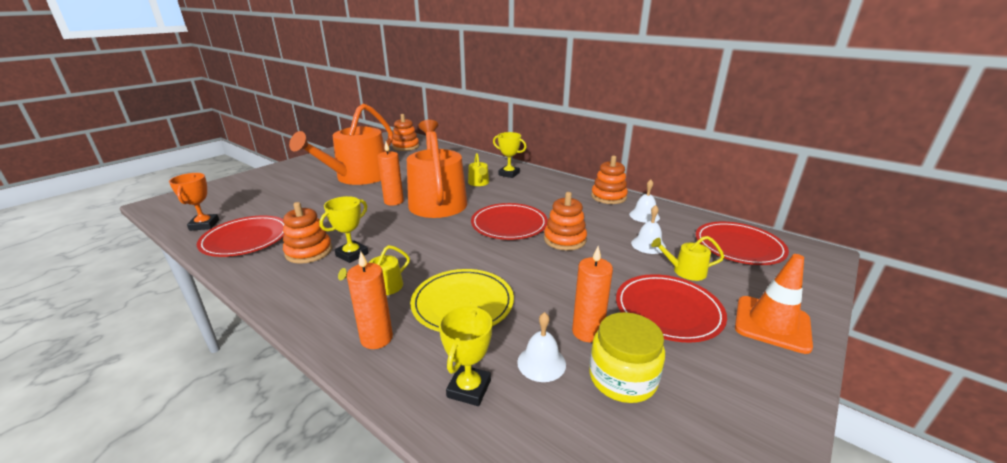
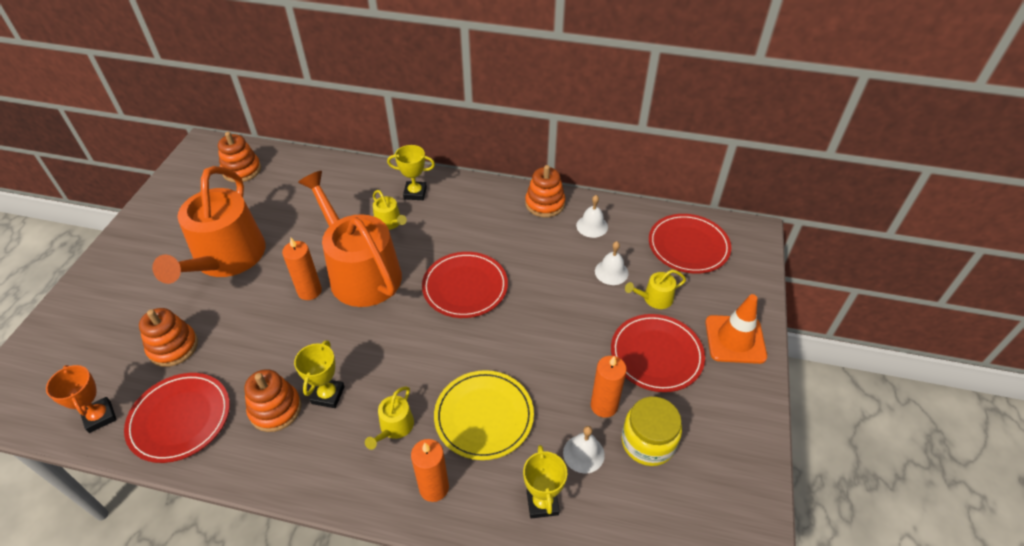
camera: 25 degrees left, 20 degrees up
(564, 240) = (532, 292): orange stacking toy -> orange stacking toy (173, 347)

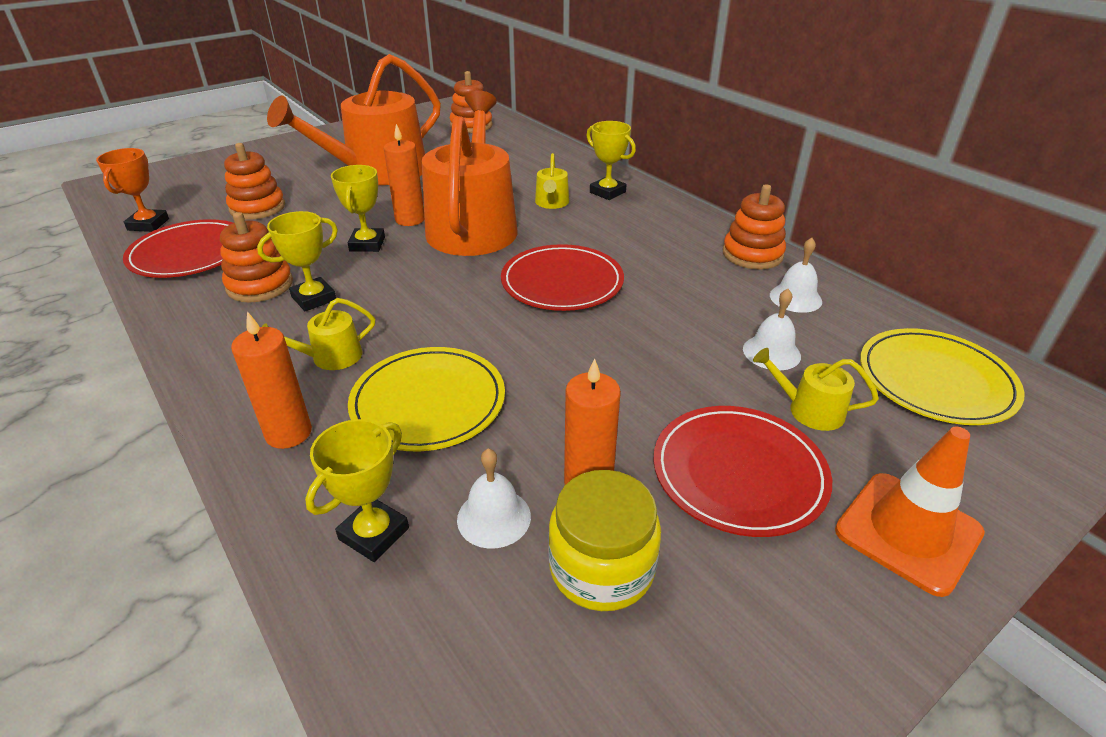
camera: 40 degrees right, 10 degrees down
(306, 330) = (367, 244): none -> yellow trophy
(688, 246) = (935, 380): red plate -> yellow plate

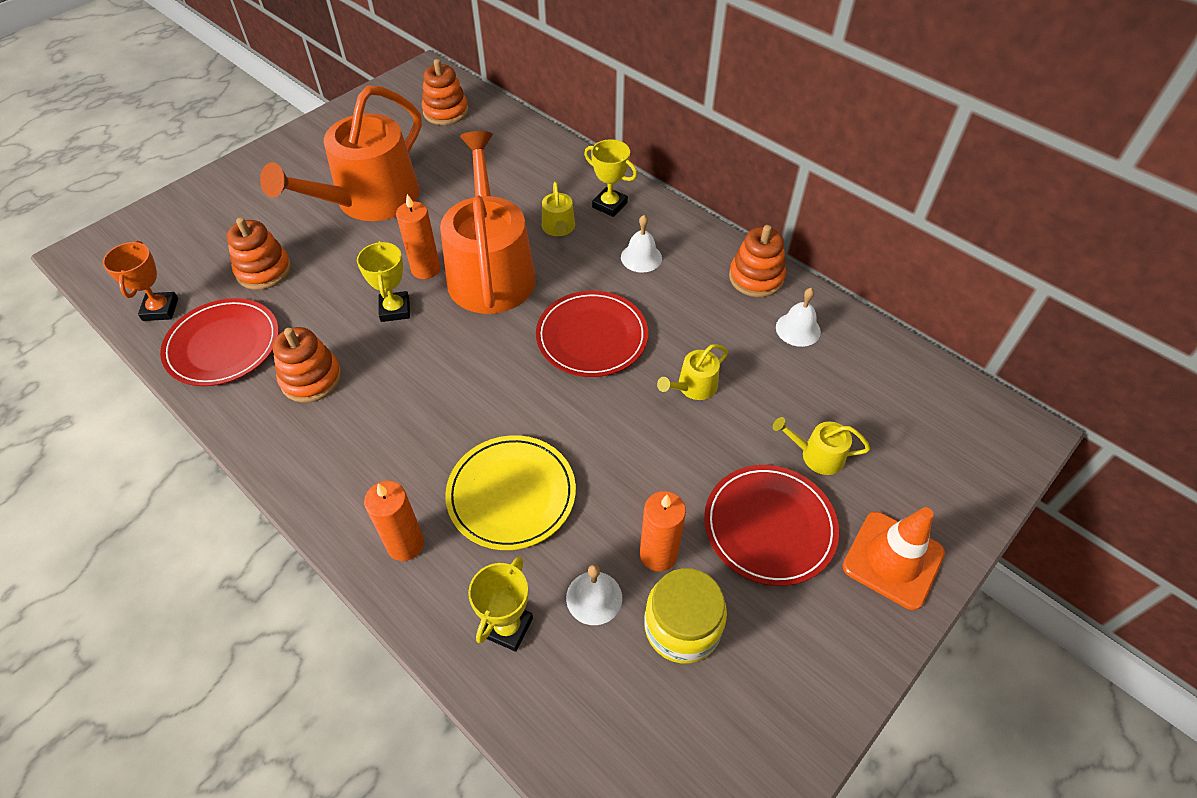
camera: 10 degrees left, 15 degrees up
(314, 298) = (369, 389): yellow trophy -> none
(330, 357) = (410, 457): yellow watering can -> yellow watering can (693, 387)
(771, 352) = (783, 397): white bell -> white bell (641, 257)
(935, 380) = (913, 409): yellow plate -> none

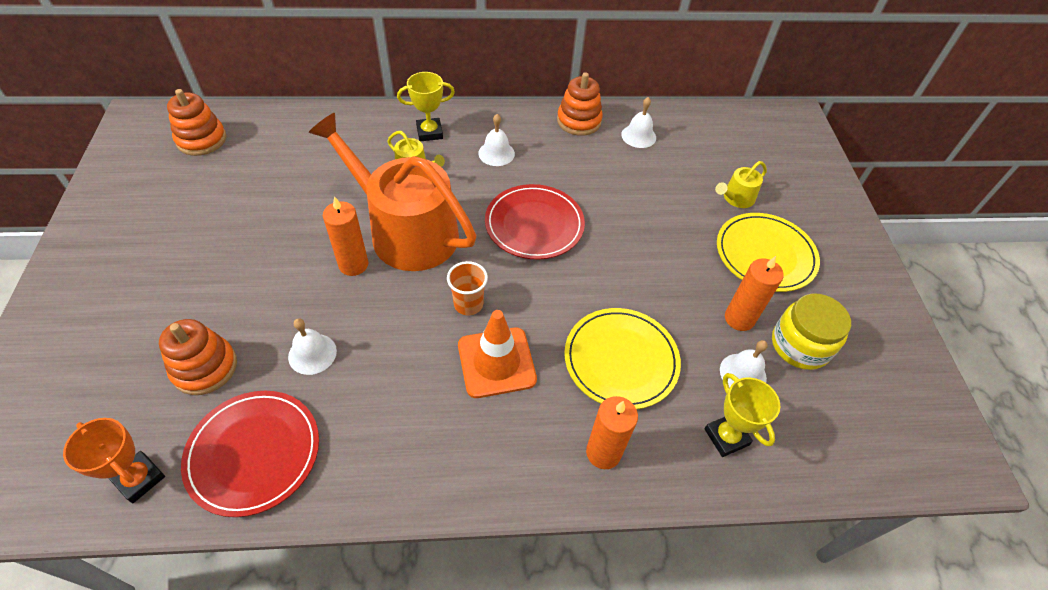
camera: 50 degrees left, 0 degrees up
(311, 378) = (374, 411): orange stacking toy -> none
(326, 310) = (312, 353): none -> white bell
(369, 200) = (228, 247): orange watering can -> none
(395, 309) = (370, 310): yellow trophy -> none
(461, 358) = (468, 304): none -> orange cup
(693, 387) = (630, 209): yellow watering can -> none
(769, 526) = (765, 254): red plate -> yellow plate
(893, 560) = (831, 223): orange traffic cone -> orange traffic cone (496, 362)

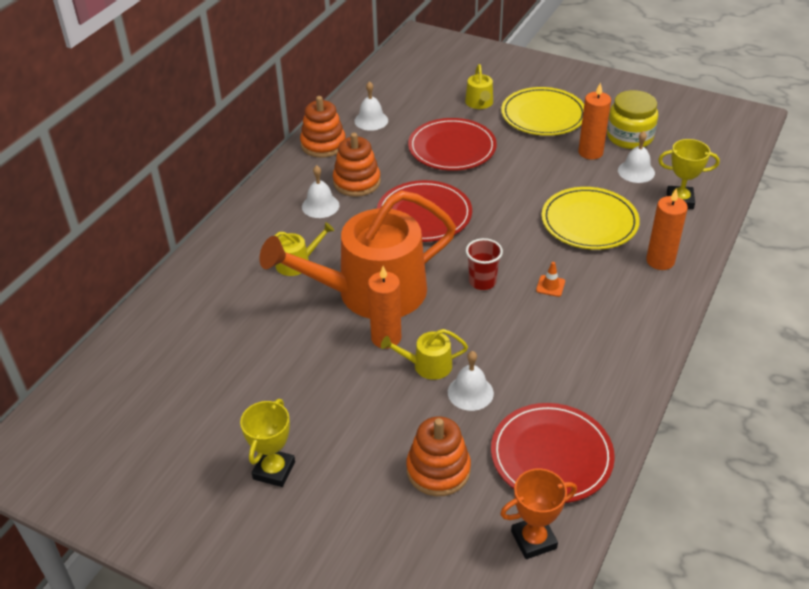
camera: 55 degrees left, 10 degrees down
(201, 140) = (107, 408): orange stacking toy -> orange stacking toy (357, 182)
(333, 307) = (427, 365): none -> yellow watering can
(429, 132) = (254, 237): yellow trophy -> yellow trophy (274, 470)
(468, 304) = (482, 282): orange cup -> red cup
(496, 362) = (550, 286): orange traffic cone -> orange traffic cone, size x0.41
(647, 205) = (452, 148): none -> red plate

